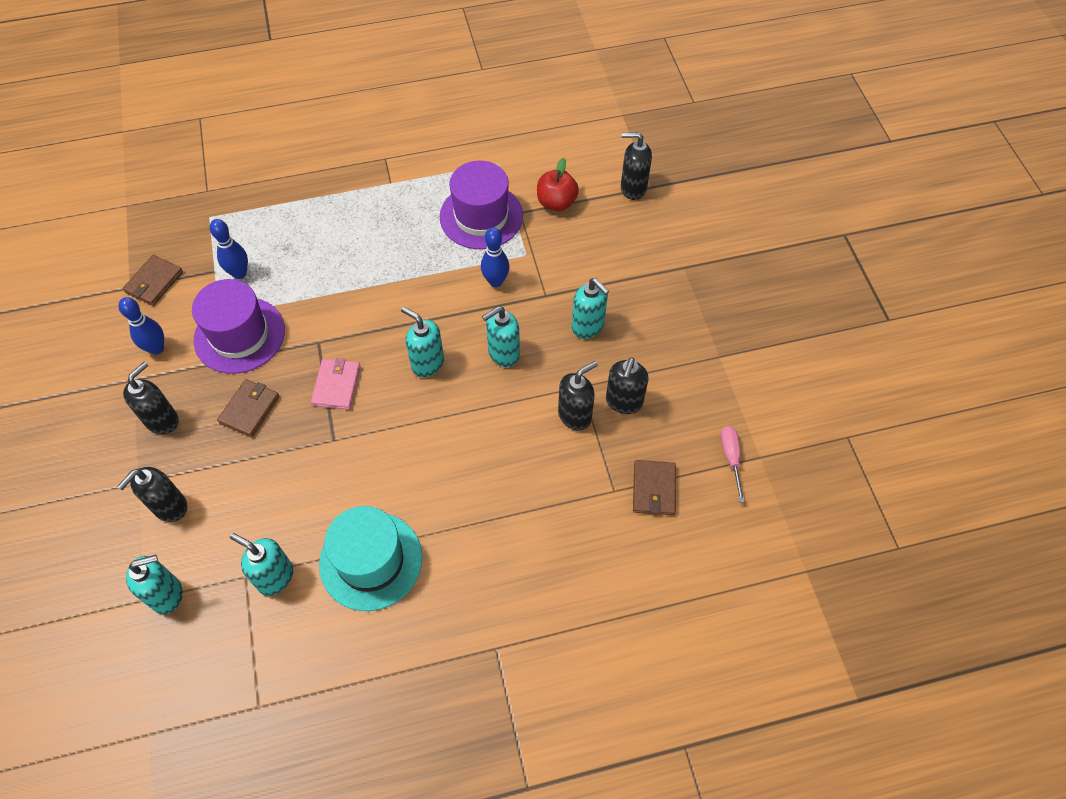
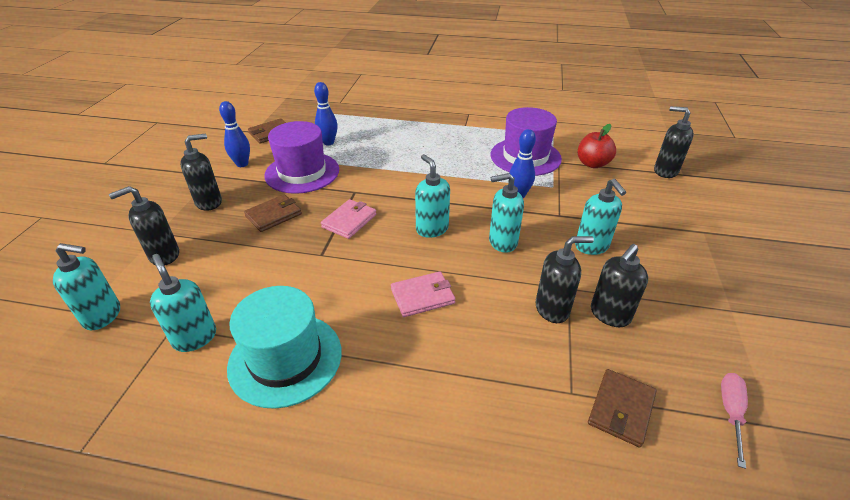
camera: 25 degrees right, 20 degrees down
(457, 448) = (422, 296): none -> pink wallet

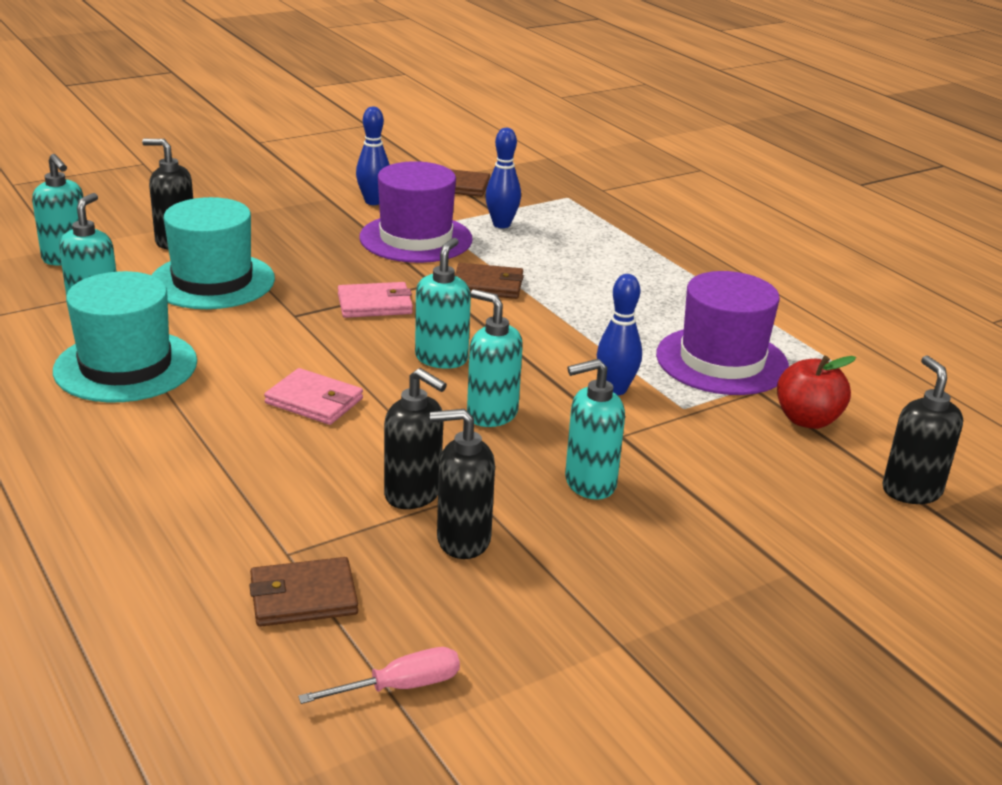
camera: 45 degrees right, 10 degrees down
(209, 202) = (283, 219): black soap dispenser -> none
(236, 265) = (212, 281): none -> turquoise hat
(274, 215) = (317, 260): brown wallet -> brown wallet (487, 285)
(592, 246) = (589, 483): turquoise soap dispenser -> turquoise soap dispenser turned 45 degrees clockwise

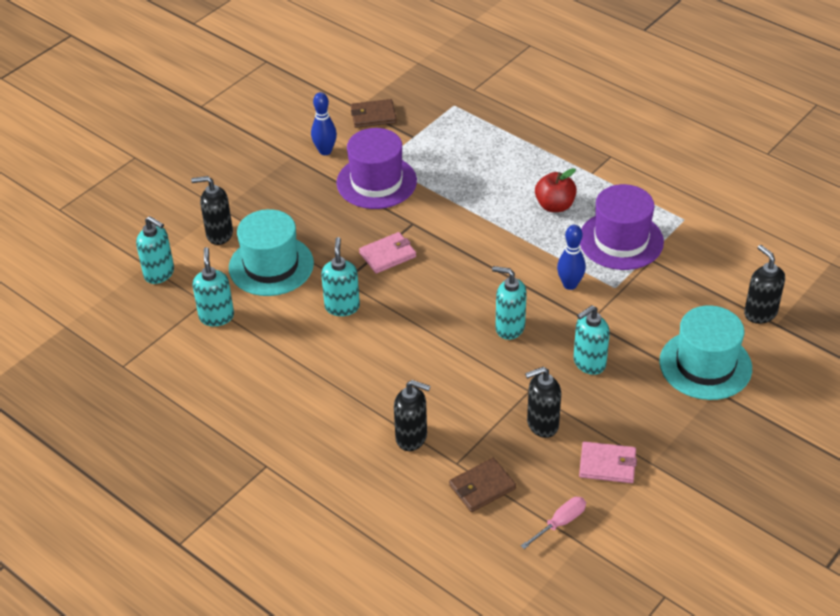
camera: 15 degrees left, 15 degrees up
(126, 366) = (271, 357): turquoise hat -> turquoise hat (705, 365)
(314, 401) = (402, 350): pink wallet -> pink wallet (607, 465)
(413, 494) = (499, 401): black soap dispenser -> black soap dispenser (412, 438)
(441, 358) = (456, 291): turquoise soap dispenser -> turquoise soap dispenser (342, 306)
(487, 285) = (448, 214): brown wallet -> none
(501, 224) = (425, 149): blue bowling pin -> none
(807, 420) = (687, 275): red apple -> red apple (555, 206)

